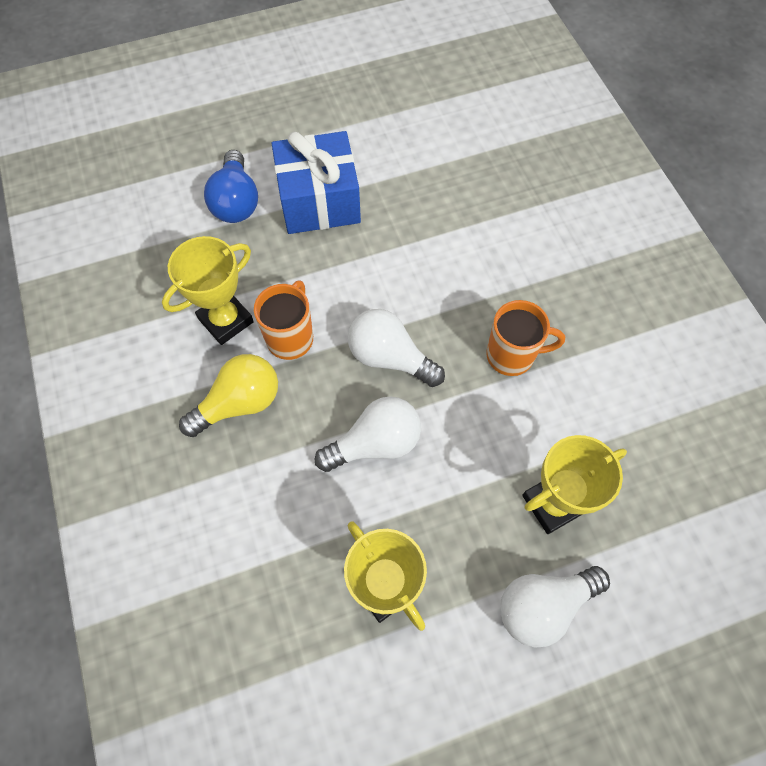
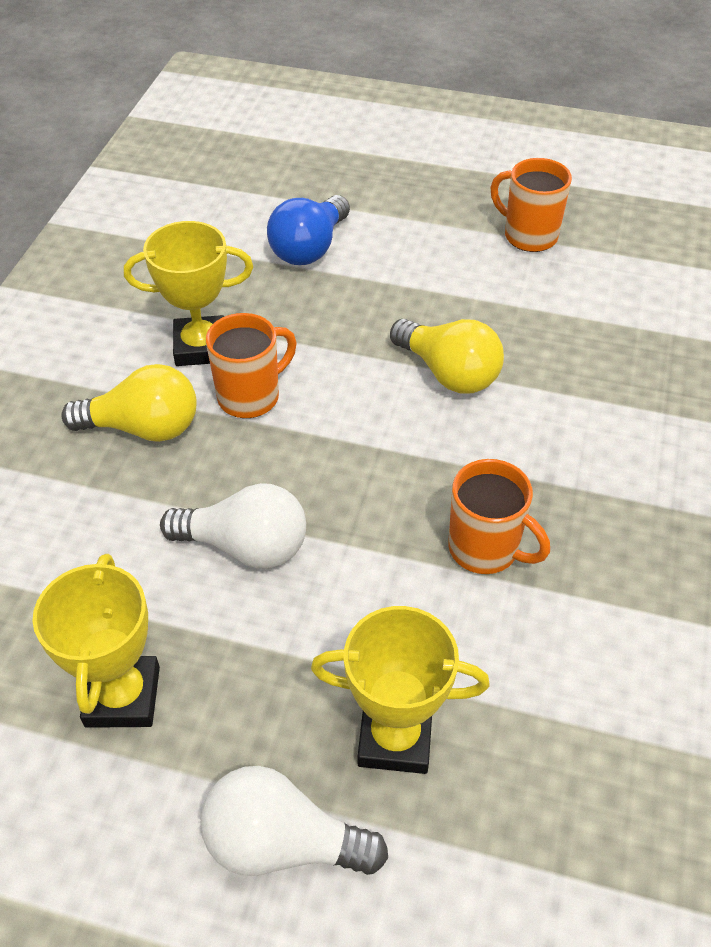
camera: 35 degrees right, 15 degrees down
(319, 201) = (397, 287): blue gift -> none
(372, 116) = (528, 236): none -> orange mug
(390, 358) = (338, 472): white light bulb -> none
(401, 247) = (448, 373): none -> yellow light bulb

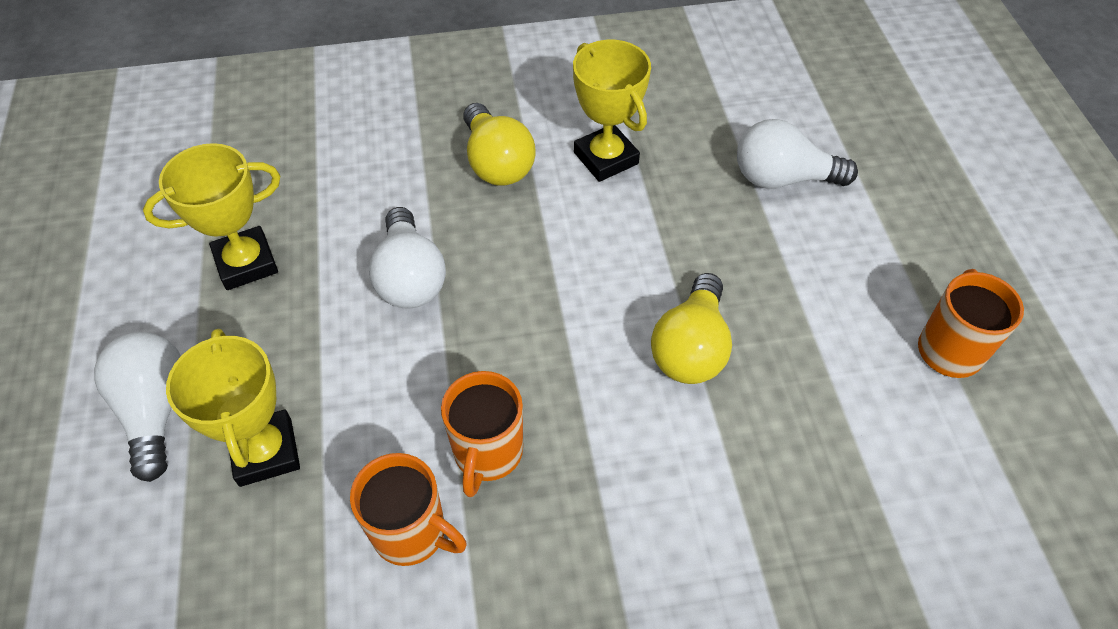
camera: 65 degrees right, 5 degrees up
(250, 396) = (570, 214): orange mug -> orange mug (412, 533)
(309, 248) = (782, 178): blue light bulb -> white light bulb

